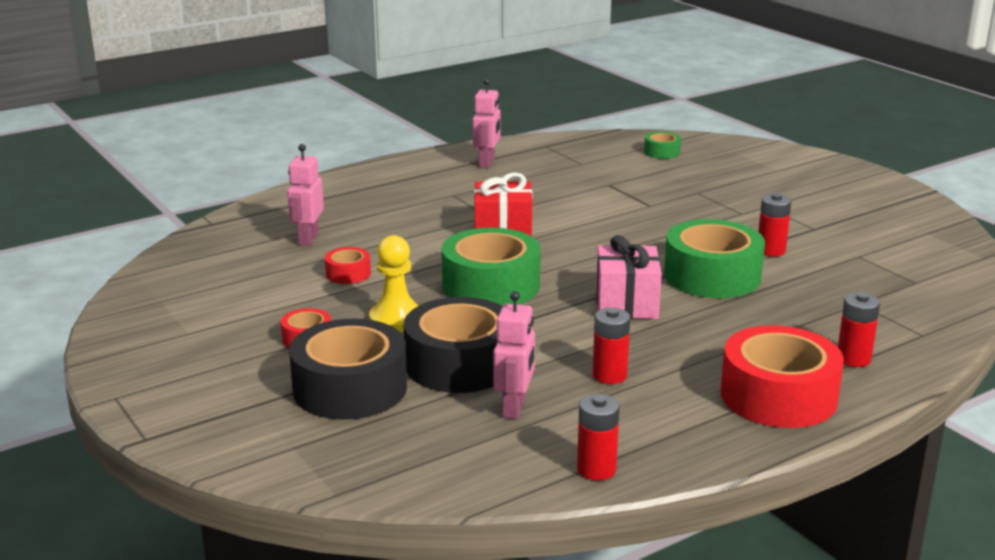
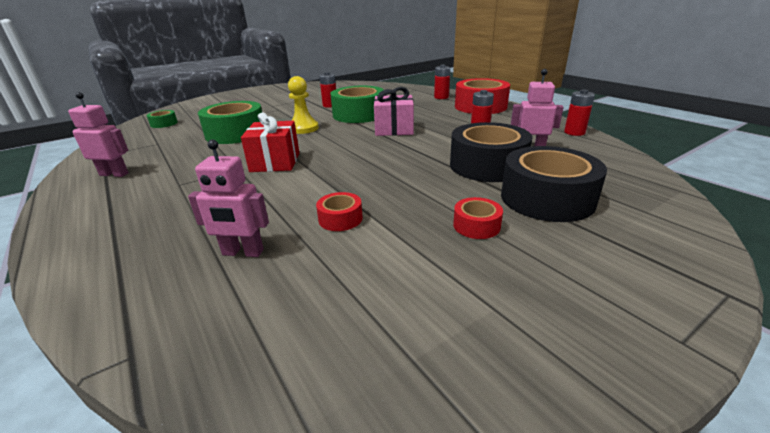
camera: 90 degrees left, 5 degrees up
(396, 319) = (429, 190): yellow pawn -> yellow pawn (303, 128)
(491, 285) = (368, 162): green tape -> green tape (236, 133)

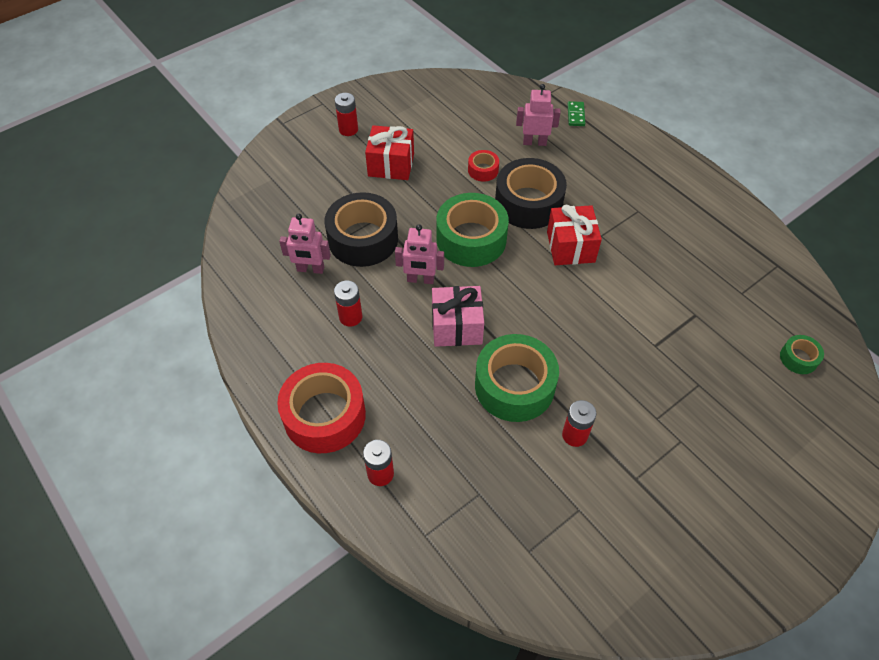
camera: 175 degrees right, 25 degrees up
(114, 174) = (717, 226): pink robot -> pink robot (420, 280)
(128, 298) = (576, 115): none -> green domino
(236, 133) = (662, 320): green tape -> green tape (471, 239)
(303, 128) = (578, 333): yellow pawn -> none
(476, 225) = (391, 165): red tape -> red gift
(547, 198) = (332, 192): black tape -> black tape (528, 203)
(574, 132) = (241, 311): red battery -> red battery (348, 129)

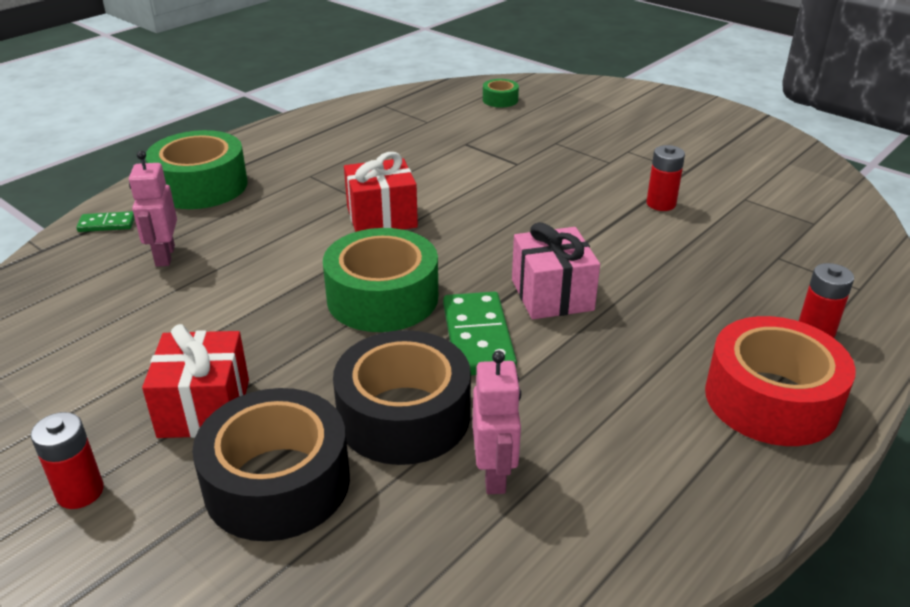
camera: 100 degrees left, 20 degrees down
(350, 317) = (580, 402): red battery -> none
(420, 280) = (477, 337): pink robot -> green domino
(483, 170) = (226, 299): red tape -> none
(514, 386) = (620, 244): green tape -> green tape (201, 186)
(528, 203) = (301, 253): black tape -> black tape (277, 482)

